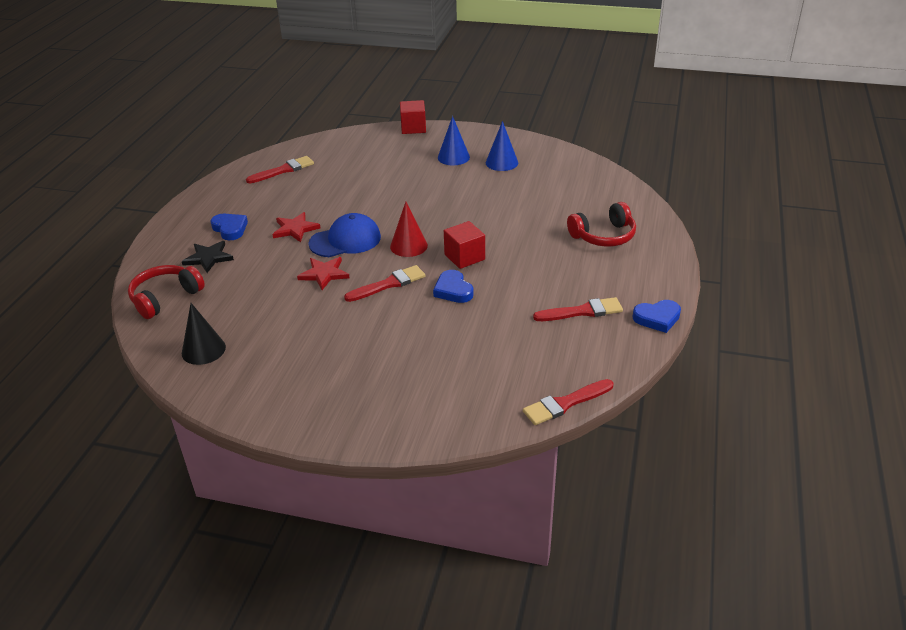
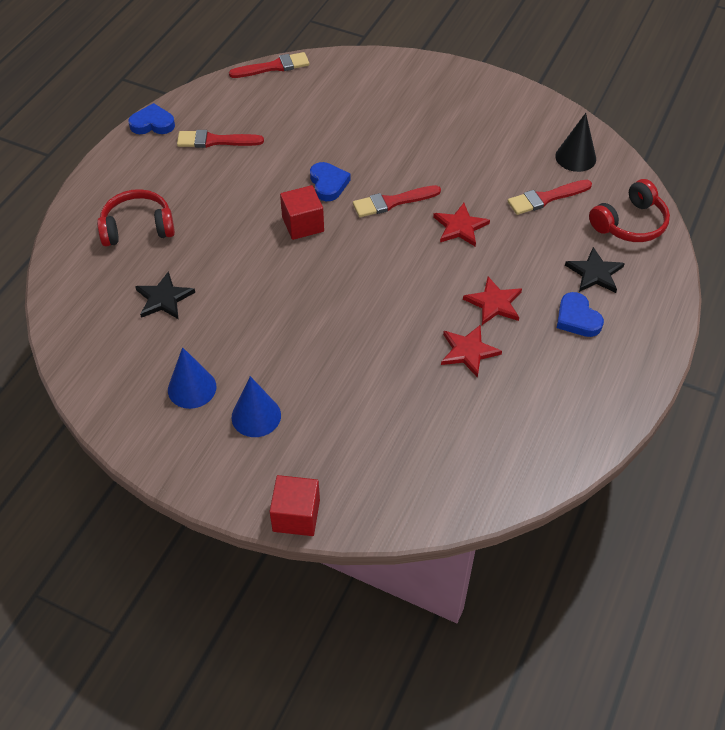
camera: 170 degrees left, 15 degrees up
(283, 170) = (515, 434): red brush -> red brush (546, 198)
(315, 201) = (468, 351): none -> red star
(345, 240) = (433, 273): blue cap -> none
(408, 246) = (360, 251): red cone -> none
(550, 199) = (164, 298): none -> black star

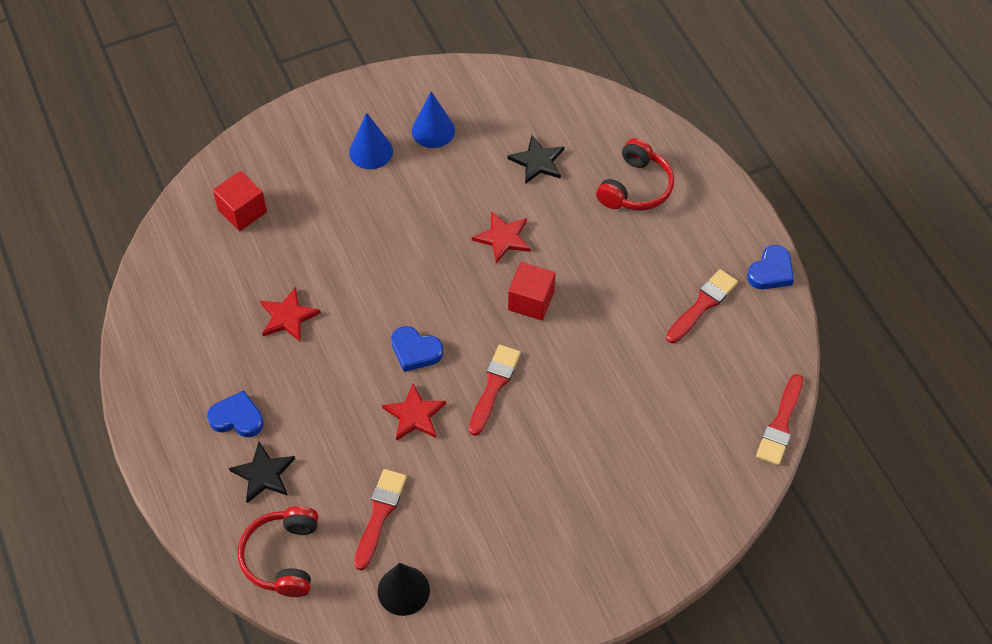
camera: 130 degrees right, 5 degrees up
(296, 515) = (272, 125): red cube -> red cube (242, 211)
(328, 184) = (563, 353): blue heart -> blue heart (415, 351)
(494, 303) = (312, 372): red star -> red star (503, 238)

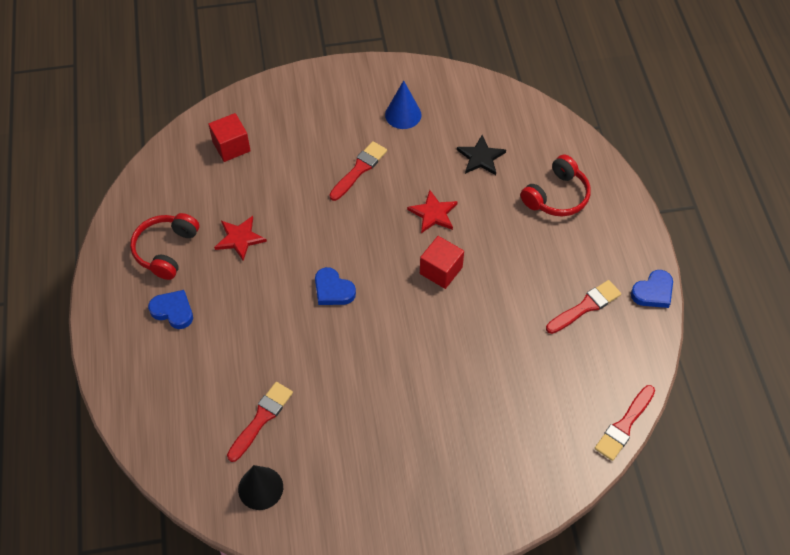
camera: 15 degrees right, 0 degrees up
(264, 474) = (179, 362): black star -> none
(283, 557) = (172, 434): red headphones -> red headphones (166, 250)
(371, 151) = (348, 121): blue cone -> none
(414, 415) = (316, 342): red star -> none
(494, 386) = (388, 334): red brush -> red brush (359, 169)

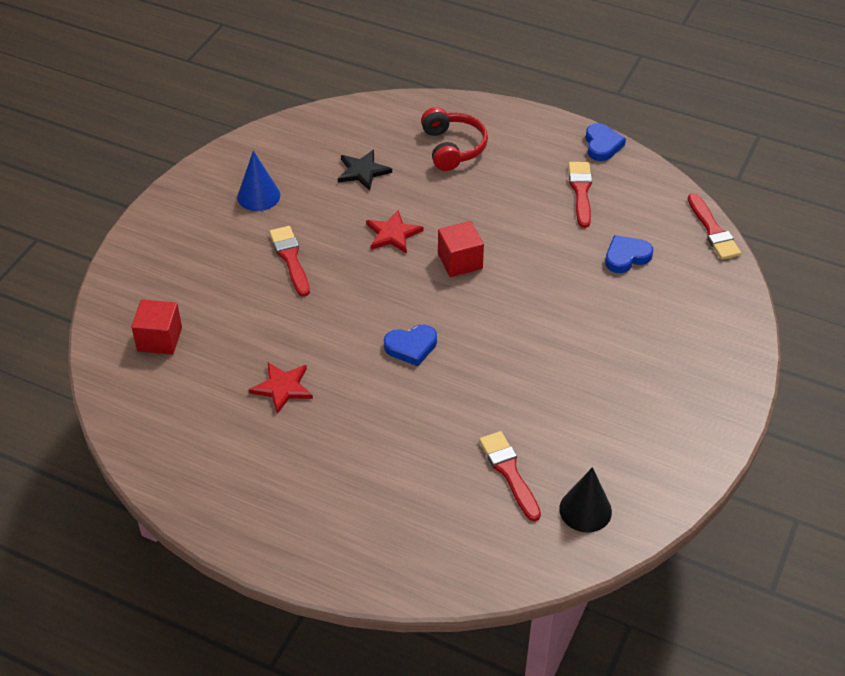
camera: 55 degrees left, 10 degrees down
(166, 250) = (238, 455): red headphones -> none
(173, 311) = (320, 484): blue heart -> blue heart (626, 257)

